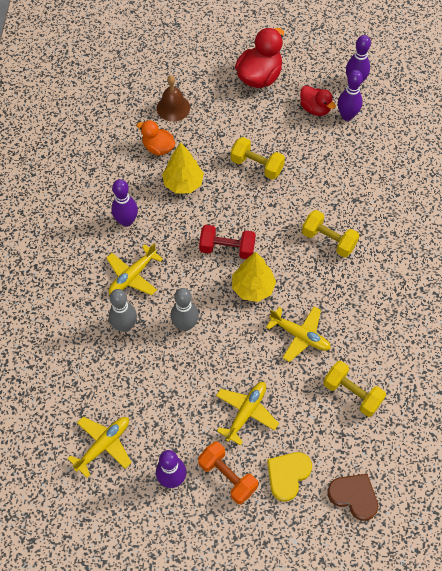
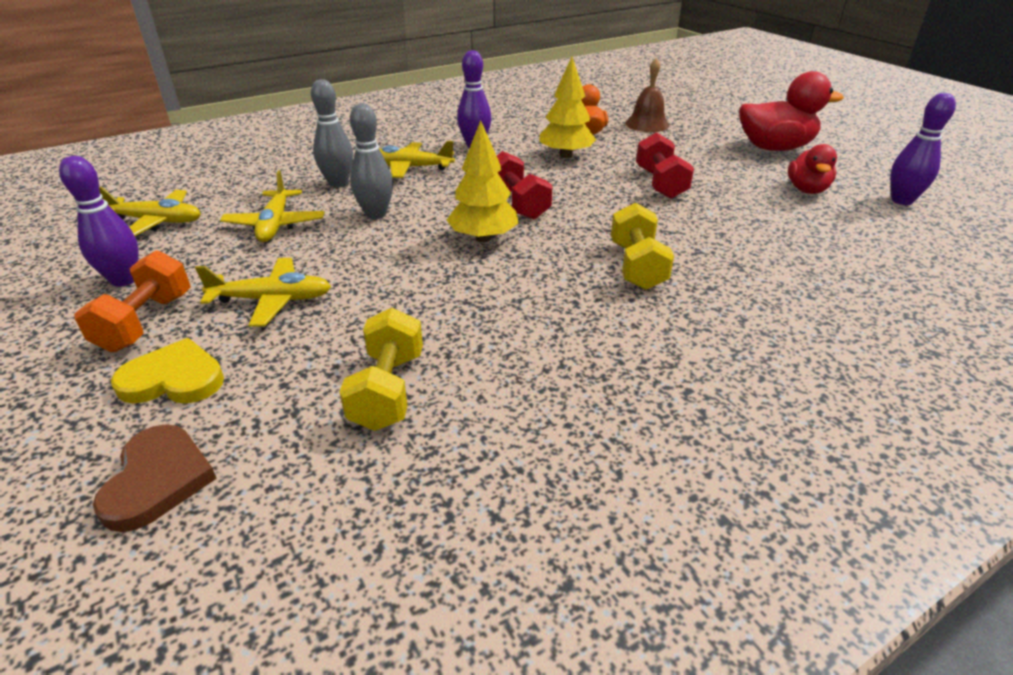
camera: 55 degrees right, 25 degrees down
(256, 166) = (660, 183): yellow dumbbell -> red dumbbell
(300, 335) = (448, 299): yellow plane -> yellow plane (275, 225)
(347, 116) = (844, 212): purple bowling pin -> none

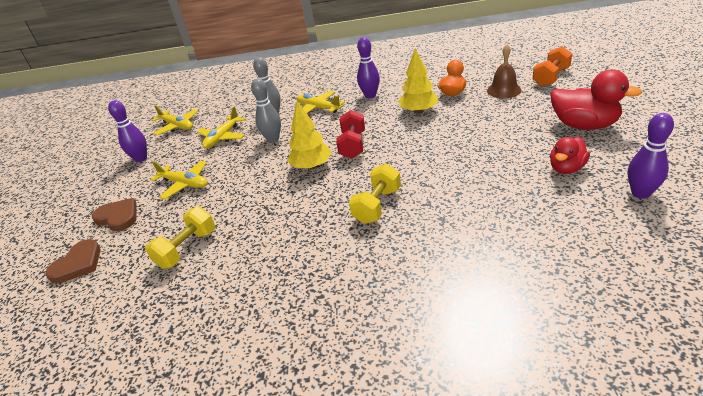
camera: 35 degrees right, 0 degrees up
(146, 322) = (131, 184): orange dumbbell -> orange dumbbell (550, 77)
(174, 379) = (118, 217): yellow heart -> brown heart
(660, 183) = (459, 144): red dumbbell -> none

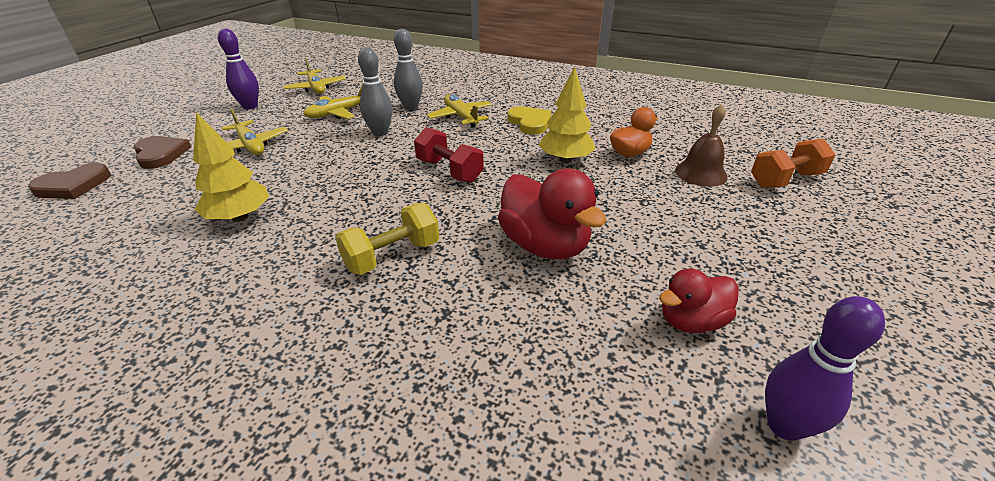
camera: 20 degrees right, 0 degrees up
(187, 249) = (165, 214): yellow dumbbell -> none
(311, 166) = (381, 177): yellow tree -> yellow tree (239, 217)
(353, 145) = (449, 171): red dumbbell -> red dumbbell turned 75 degrees counterclockwise
(370, 95) = (530, 122): purple bowling pin -> yellow heart
(584, 125) = (778, 266): red duck -> red duck (544, 245)

